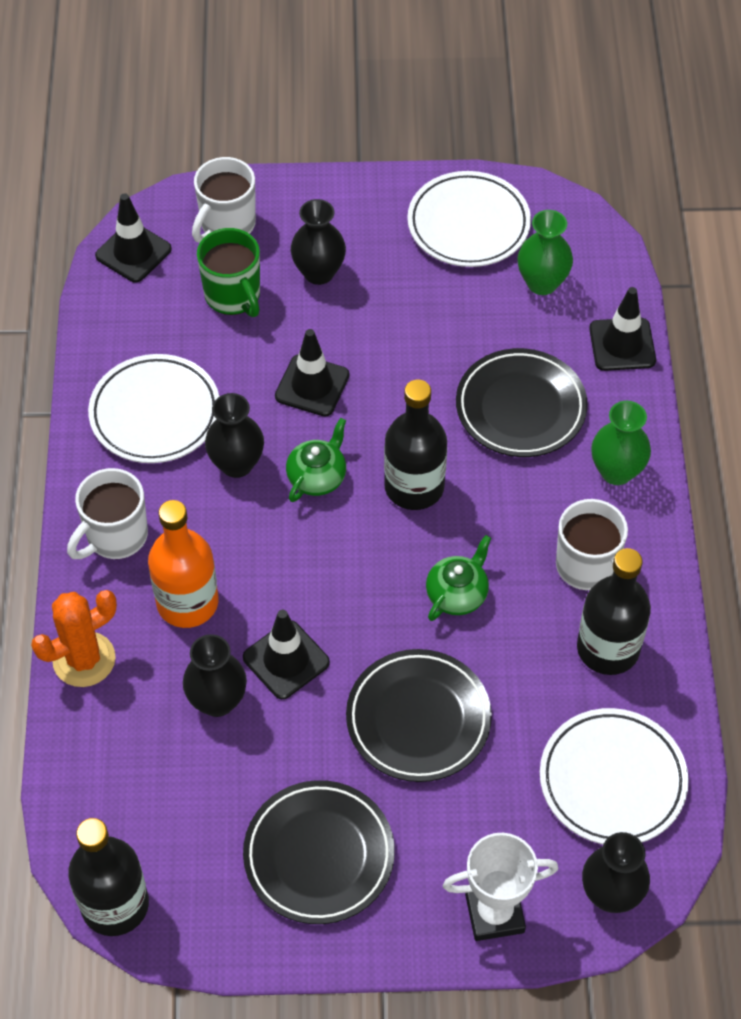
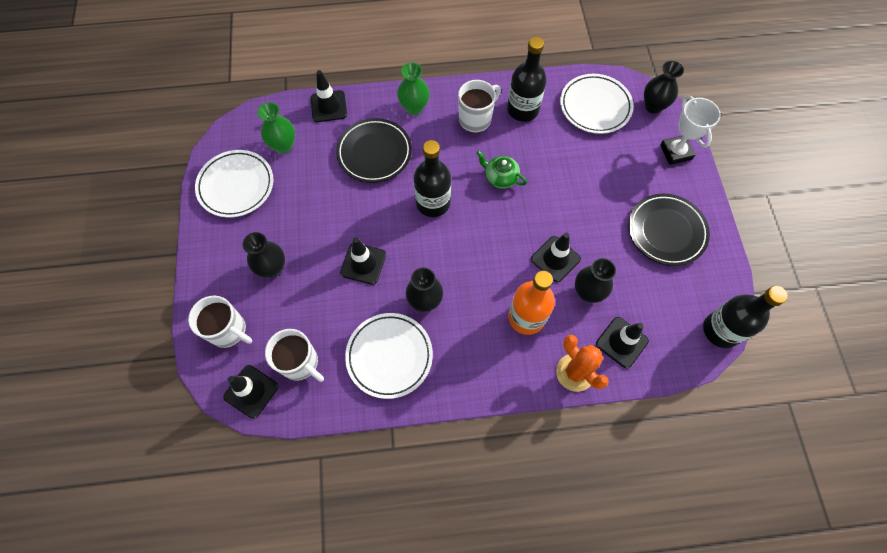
camera: 95 degrees left, 10 degrees up
(115, 537) = (486, 367): white mug -> white mug (300, 363)
(121, 738) = (621, 342): none -> black traffic cone
(233, 296) = (291, 319): green mug -> none
(317, 477) = (430, 254): green teapot -> none
(418, 719) = (579, 191): black plate -> none

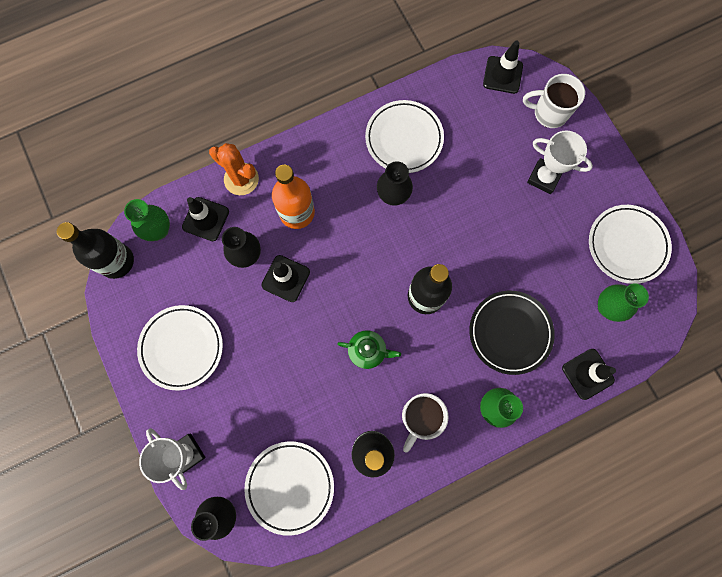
camera: 160 degrees right, 10 degrees up
(272, 268) = (544, 178): black vase -> white trophy
(300, 363) = (475, 109): white mug -> none
(363, 263) = (464, 210): black traffic cone -> none
(666, 231) = (182, 348): black plate -> white plate
(673, 347) = (158, 230): none -> green vase

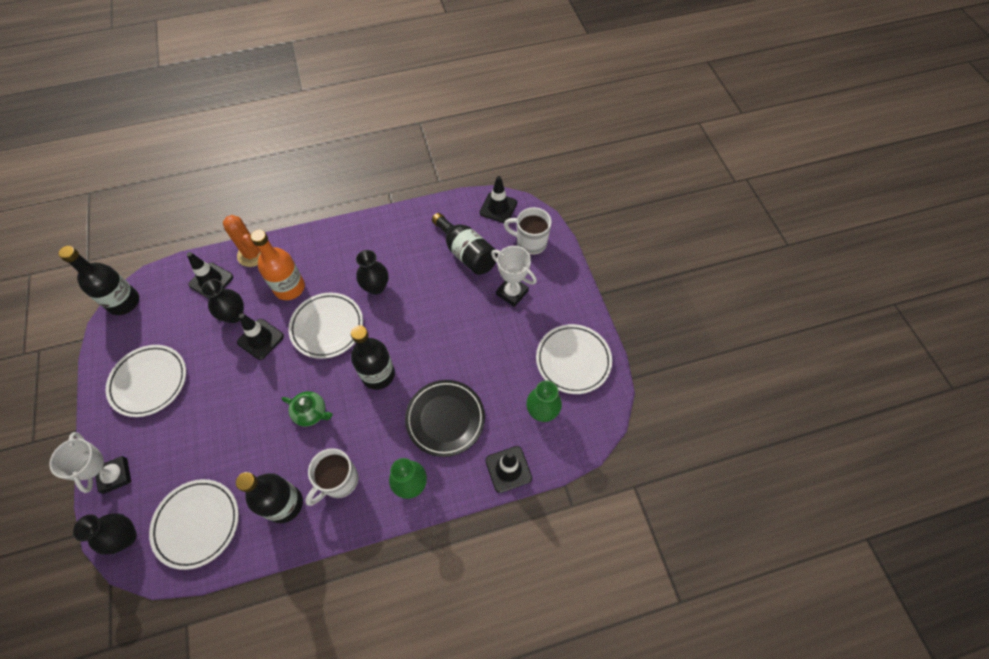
camera: 10 degrees right, 15 degrees down
(158, 230) = (169, 283): green vase -> none
(404, 139) = (399, 244): white plate -> white plate (327, 327)
(481, 138) = (466, 253): none -> black bottle

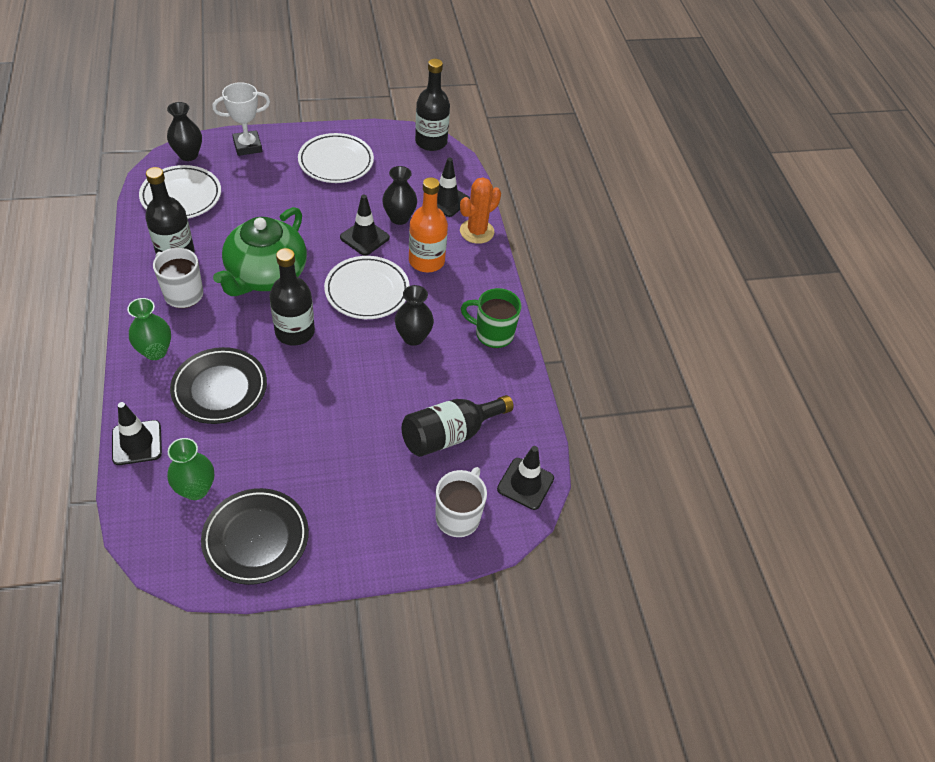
camera: 90 degrees right, 10 degrees down
(311, 413) = (266, 275): green teapot -> green teapot, size x2.16
(368, 235) = (493, 333): none -> green mug
(512, 293) = (377, 481): white trophy -> none
(573, 360) = (256, 538): white plate -> black plate

